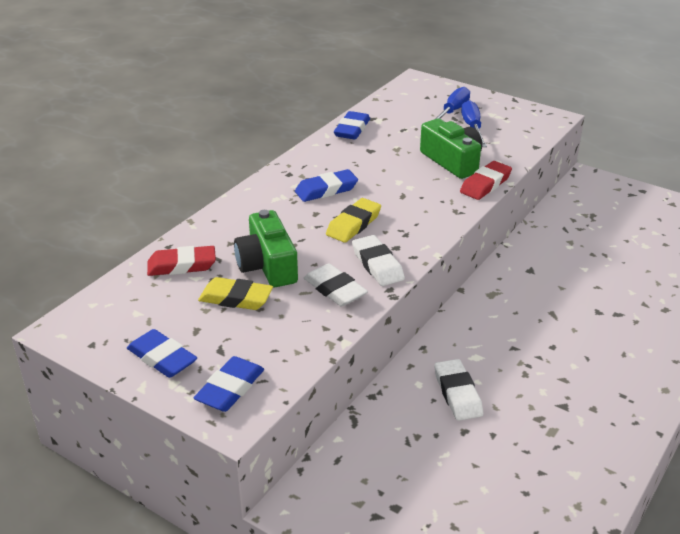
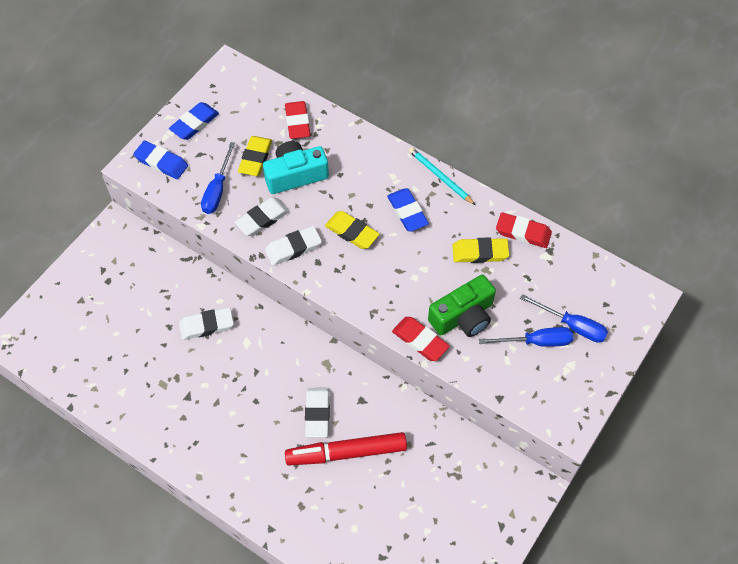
camera: 90 degrees right, 25 degrees up
(267, 265) = (295, 175): green camera -> turquoise camera
(280, 170) = (440, 177): none -> turquoise pencil
(285, 330) = (217, 190): none -> blue screwdriver
(352, 129) = (523, 232): blue eraser -> red eraser
(377, 151) = (480, 253): none -> yellow eraser
(555, 299) = (317, 414): none -> white eraser
(593, 279) = (347, 453): none -> red marker

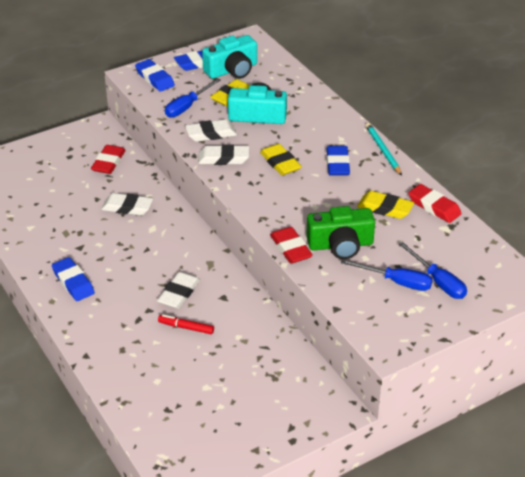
camera: 25 degrees right, 20 degrees down
(207, 444) = (73, 282): none -> blue eraser
(235, 121) = (232, 70): none -> turquoise camera
(297, 122) = (282, 84): red eraser -> red eraser (108, 162)
(347, 453) = (186, 328): red marker -> red marker, size x0.49

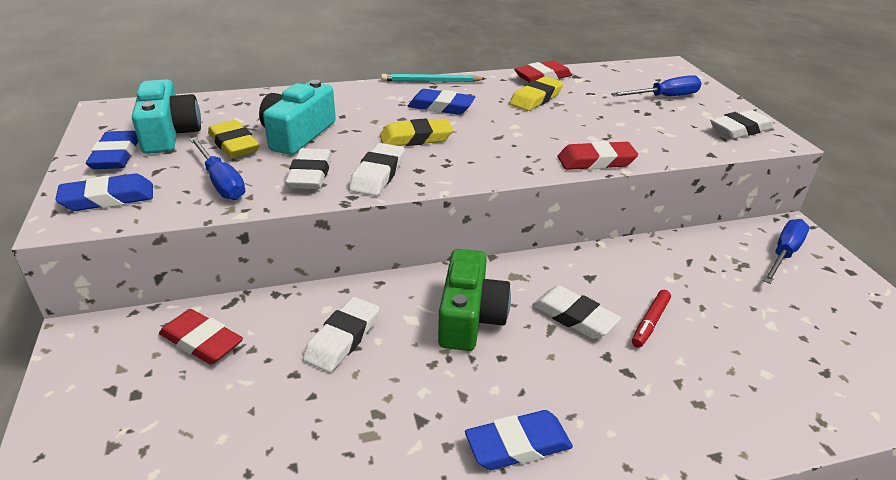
camera: 75 degrees left, 5 degrees down
(340, 245) = (595, 131): green camera -> green camera (470, 317)
(395, 328) = (740, 129): none -> white eraser
(396, 282) = (664, 115): blue screwdriver -> blue screwdriver (784, 254)

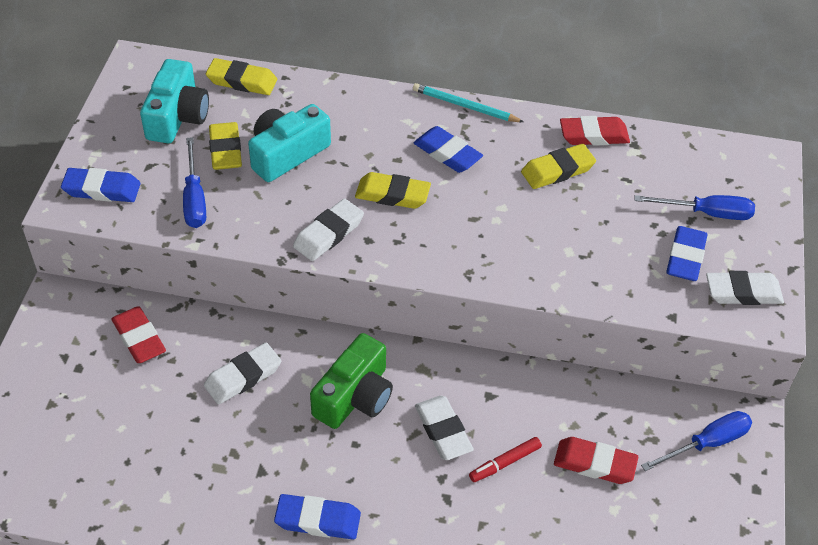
camera: 25 degrees right, 15 degrees up
(116, 155) = (124, 134): blue eraser -> blue eraser (685, 257)
(222, 102) = (242, 81): none -> yellow eraser
(310, 174) = (271, 214): white eraser -> none
(596, 161) = (543, 286): red eraser -> red eraser (594, 463)

